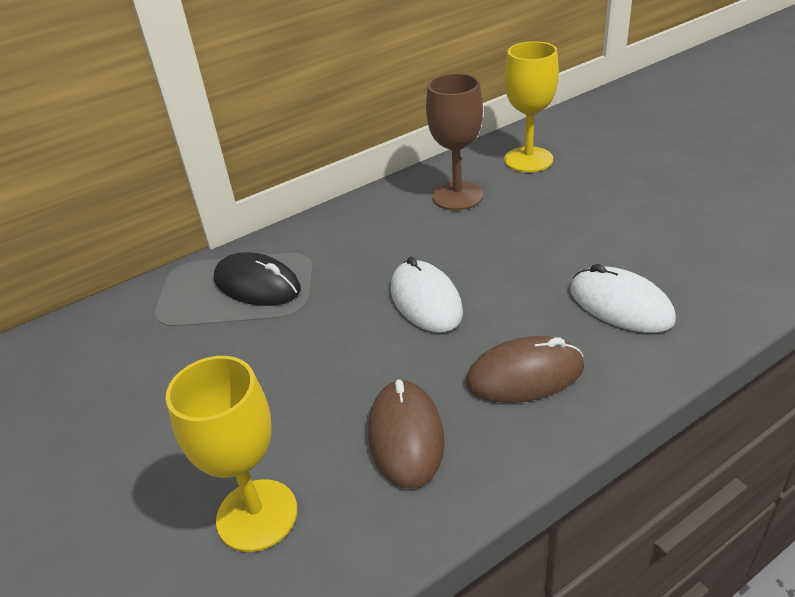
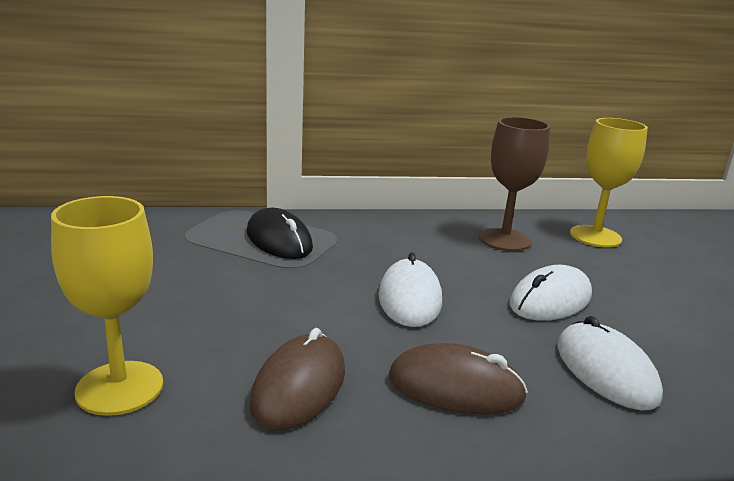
camera: 20 degrees right, 15 degrees down
(537, 250) = (550, 300): none -> white mouse

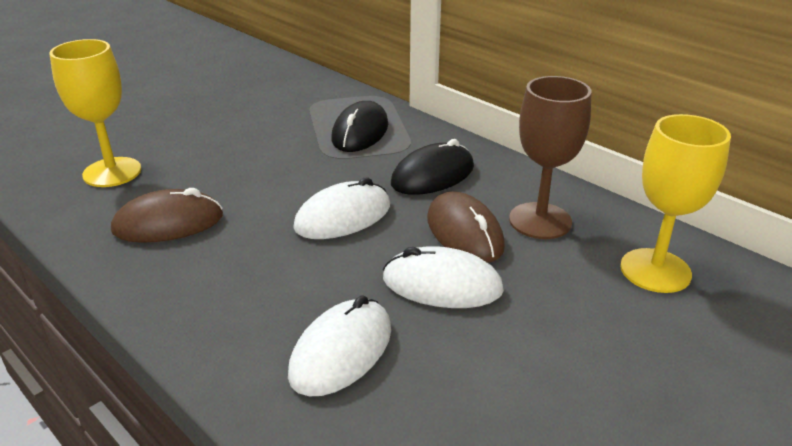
camera: 55 degrees right, 10 degrees up
(395, 244) = (432, 175): none -> black mouse
(455, 387) = (231, 282): brown mouse -> brown mouse (464, 232)

